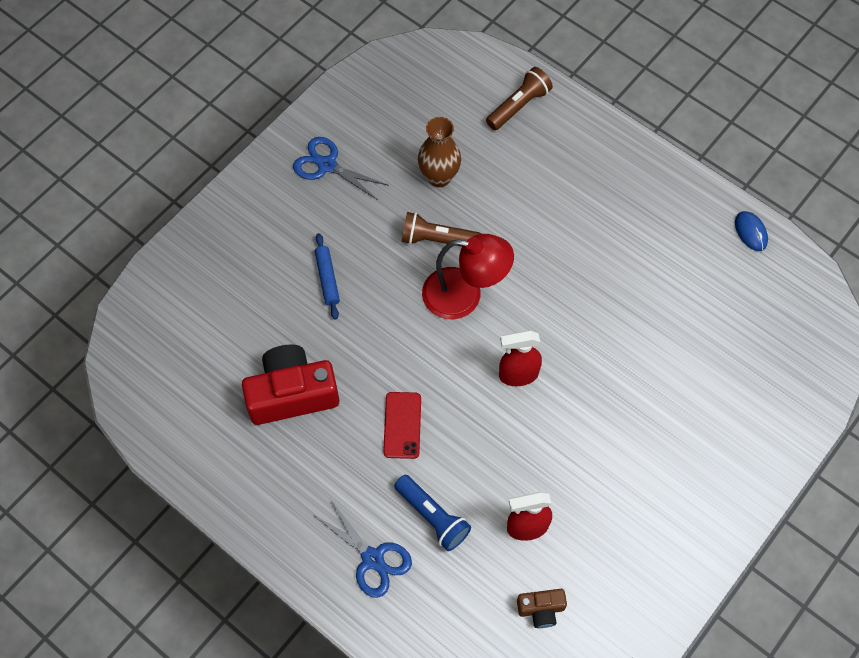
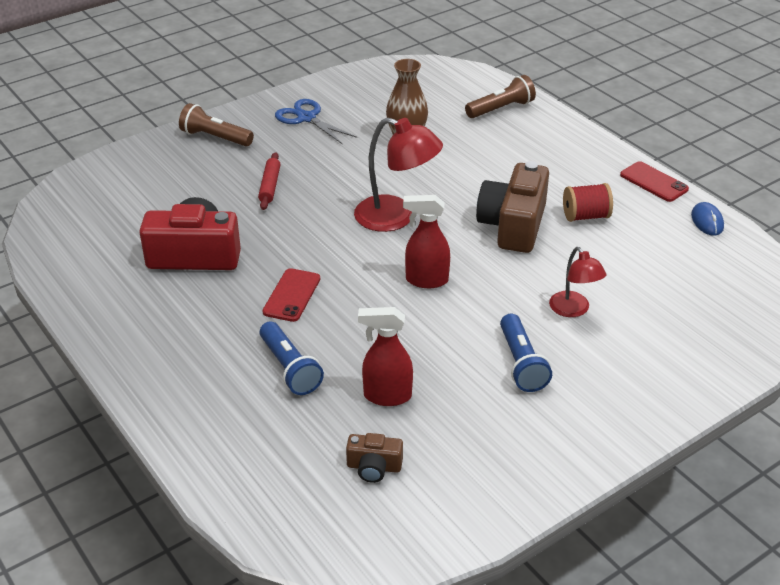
camera: 15 degrees right, 25 degrees down
(327, 279) = (269, 186): blue rolling pin -> red rolling pin
(372, 559) = (211, 389): blue scissors -> none
(437, 239) = (387, 178): brown flashlight -> brown flashlight (215, 137)
(576, 280) = (513, 225): none -> brown camera
(629, 459) = (521, 363): none -> blue flashlight
(639, 251) = (585, 216): none -> red spool
(658, 381) = (573, 310): none -> red lamp
(691, 186) = (653, 182): none -> red phone

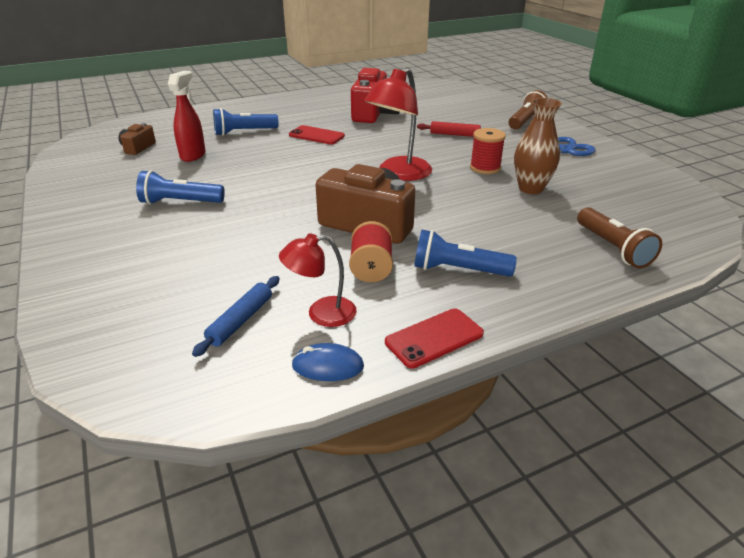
camera: 100 degrees right, 5 degrees down
(364, 164) = (485, 168): none -> red spool
(426, 280) = (307, 178): red spray bottle -> none
(566, 175) = (458, 270): none -> blue flashlight
(573, 310) = (224, 235): red lamp -> red lamp (321, 313)
(687, 268) = (241, 320): none -> blue rolling pin

